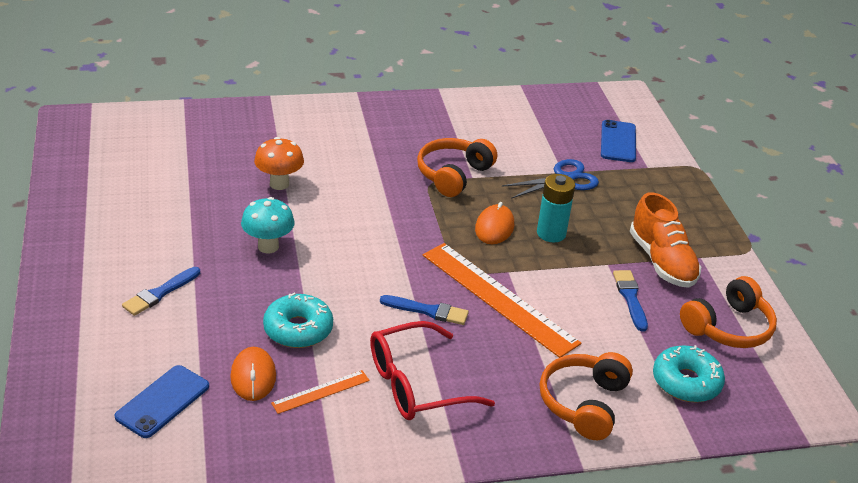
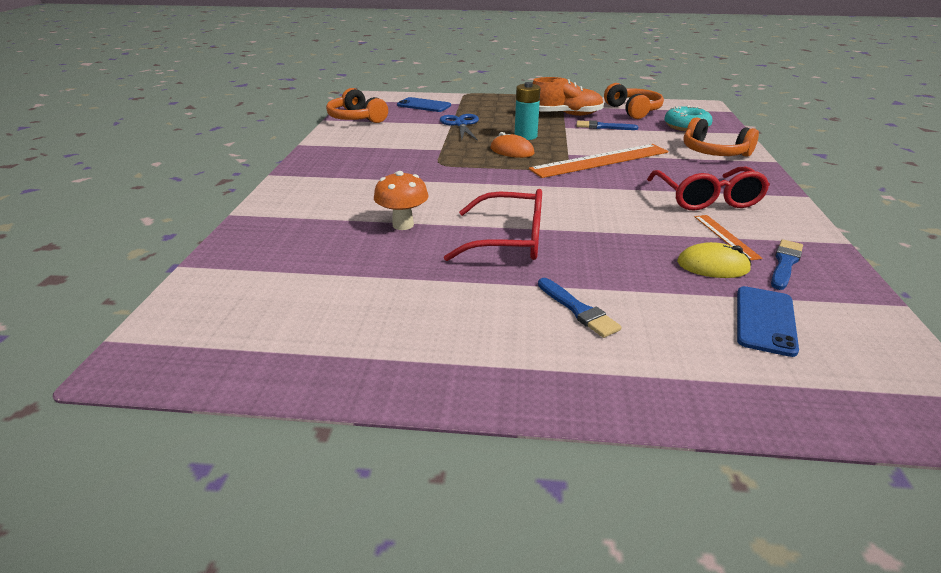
camera: 70 degrees left, 5 degrees down
(163, 401) = (765, 320): blue phone -> blue phone turned 60 degrees clockwise
(253, 376) = (713, 266): orange mouse -> yellow mouse
(268, 246) = (509, 240): turquoise mushroom -> red glasses
(298, 329) = (640, 238): turquoise donut -> none
(428, 311) = (615, 184): blue brush -> blue brush (785, 263)
(453, 175) = (434, 155): orange headphones -> orange headphones (356, 118)

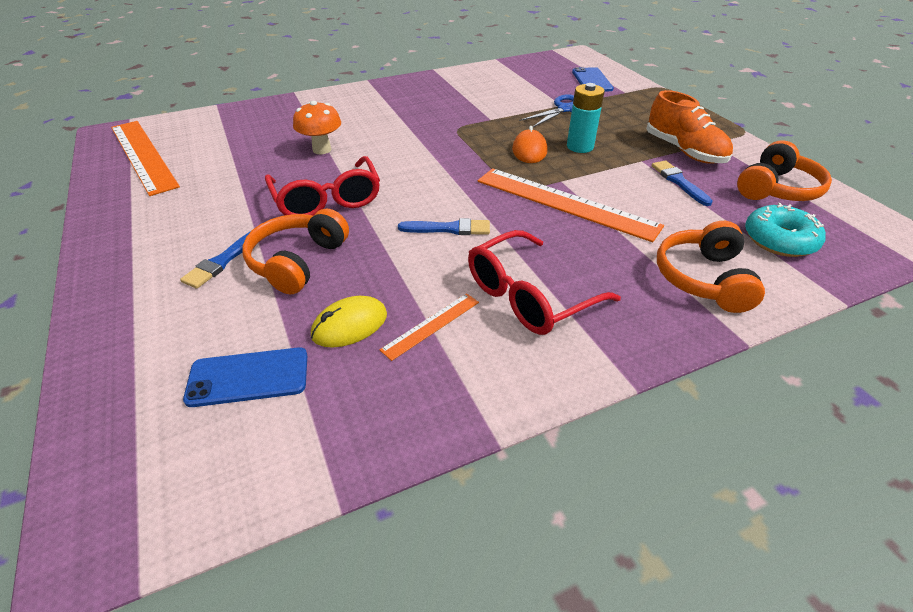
camera: 60 degrees right, 10 degrees up
(260, 337) = (143, 155): none -> orange ruler
(356, 118) = (516, 68): orange headphones -> orange headphones (297, 261)
(713, 266) = (349, 325): yellow mouse -> yellow mouse turned 75 degrees clockwise
(785, 263) = (391, 381): blue brush -> blue brush (449, 229)

